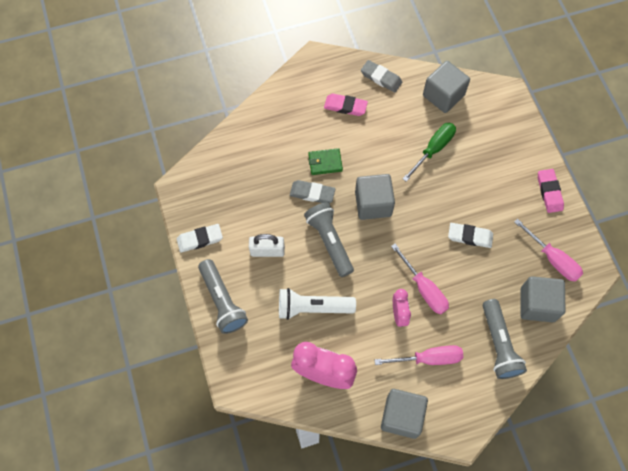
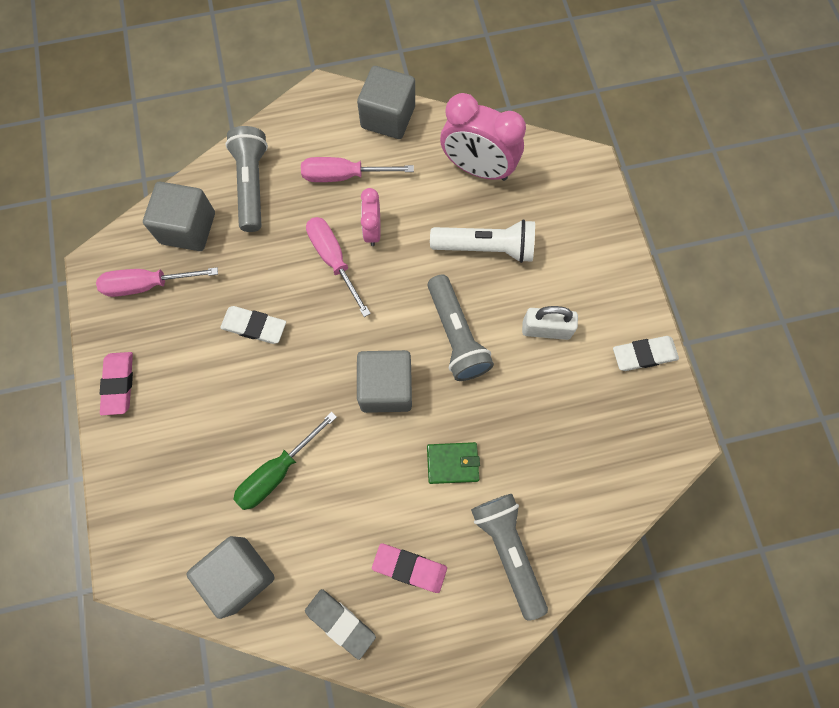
camera: 175 degrees left, 5 degrees up
(222, 301) = (607, 266): grey flashlight -> grey flashlight (508, 551)
(312, 193) = (476, 413): grey eraser -> none
(553, 259) = (147, 285): pink screwdriver -> pink screwdriver turned 60 degrees counterclockwise

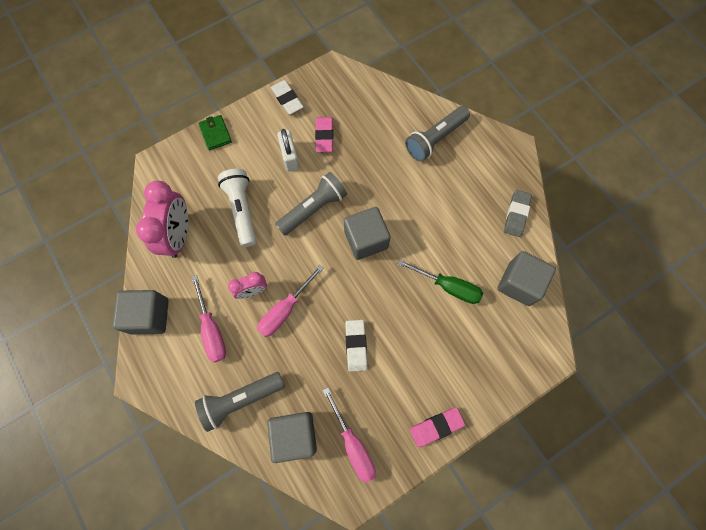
camera: 110 degrees left, 0 degrees up
(409, 568) = (469, 188): pink eraser -> pink eraser (324, 136)
(452, 463) = (398, 184): green wallet -> green wallet (215, 134)

